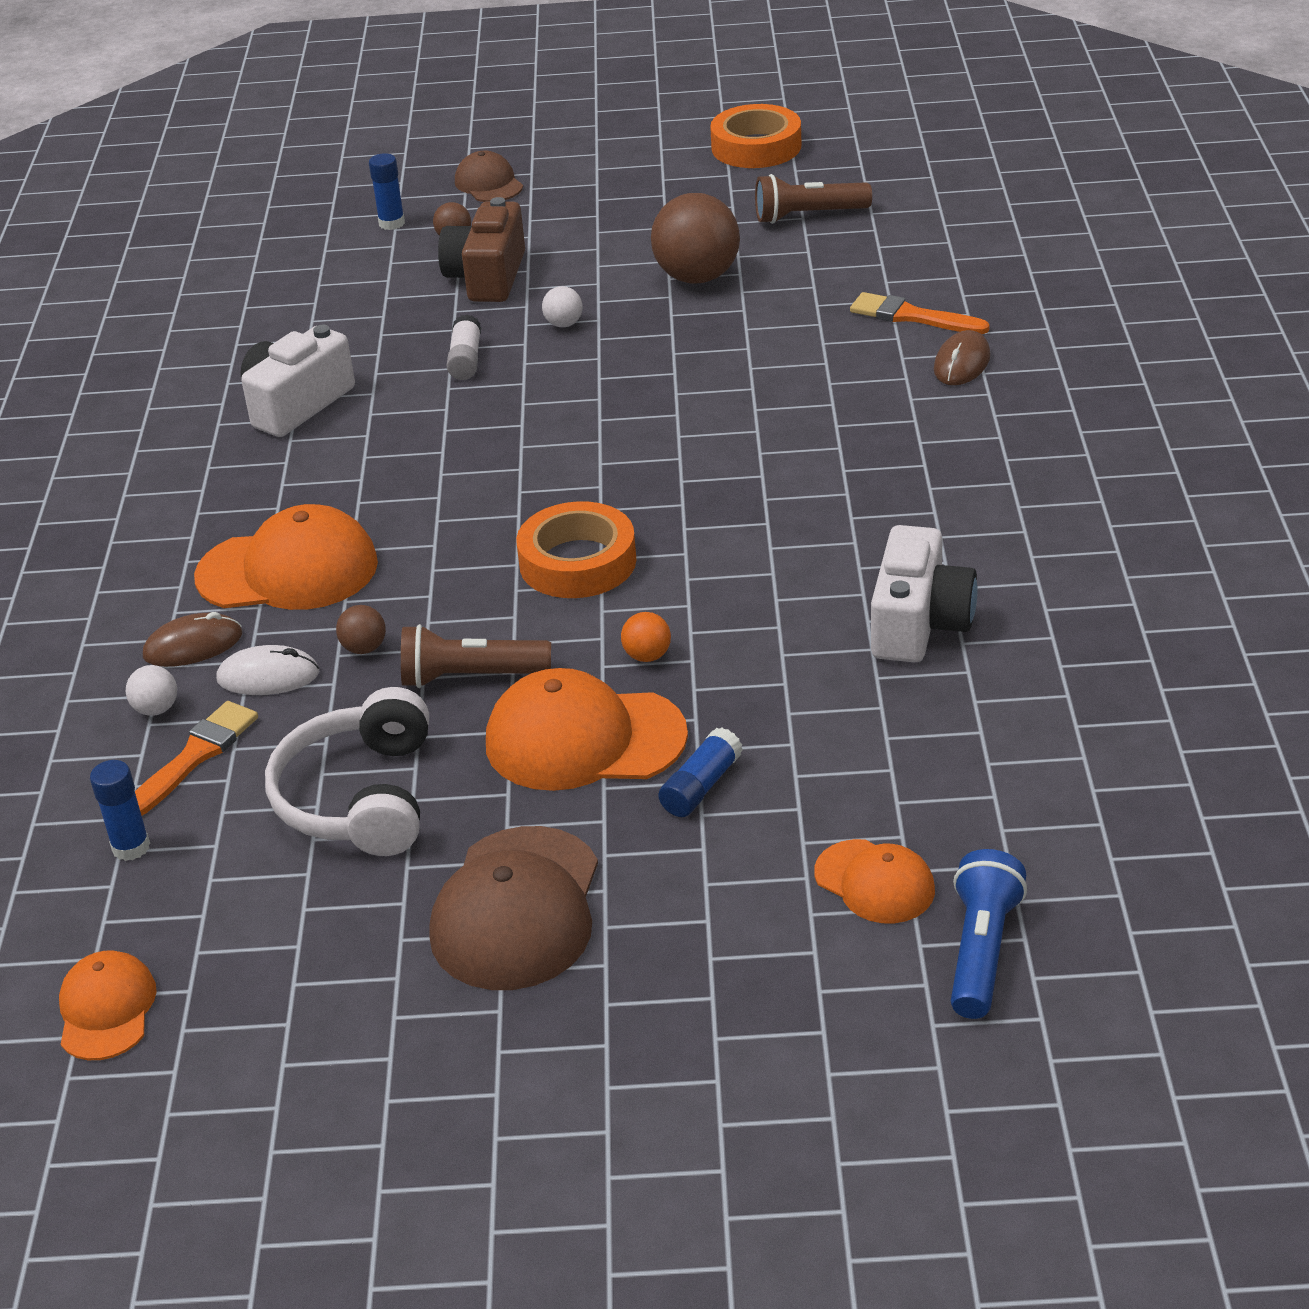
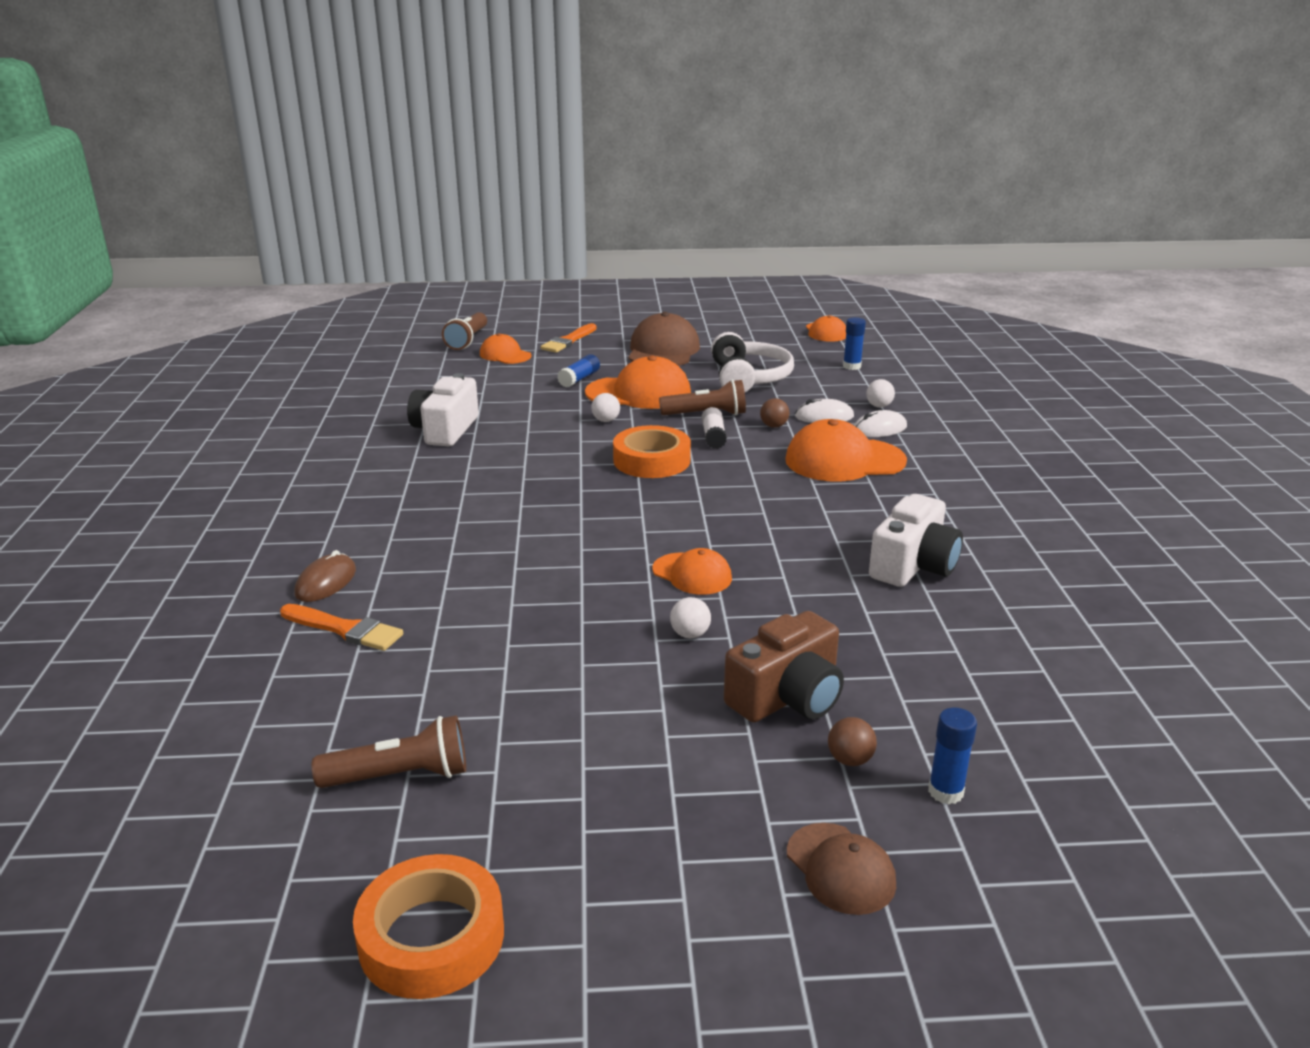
camera: 175 degrees right, 10 degrees down
(193, 645) = (879, 429): brown mouse -> white mouse
(195, 757) = (843, 391): orange brush -> orange brush (568, 341)
(466, 360) = (777, 601): white glue stick -> white glue stick (713, 437)
(487, 277) = (787, 697): brown camera -> brown camera turned 45 degrees clockwise
(550, 386) = (692, 574): none -> orange cap
(647, 656) = (606, 420): orange ball -> white ball
(697, 277) = (551, 686): brown ball -> none
(982, 950) = (467, 341): blue flashlight -> brown flashlight

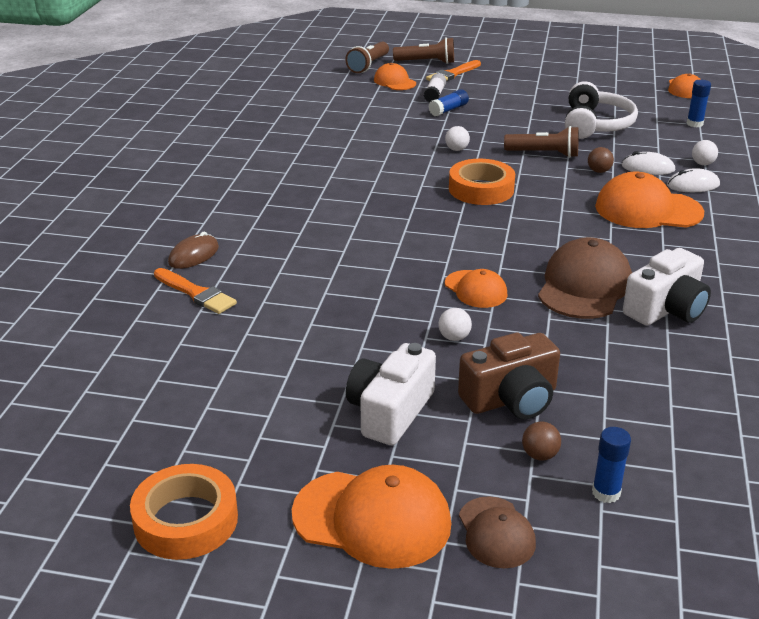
camera: 15 degrees right, 5 degrees up
(401, 776) = (201, 407): brown flashlight -> brown flashlight (427, 62)
(445, 430) = (323, 143): white camera -> white camera (390, 411)
(639, 393) = (494, 128): orange cap -> orange cap (372, 519)
(663, 350) = (530, 91): brown cap -> brown cap (584, 286)
(713, 437) = (542, 175): white glue stick -> white glue stick (434, 95)

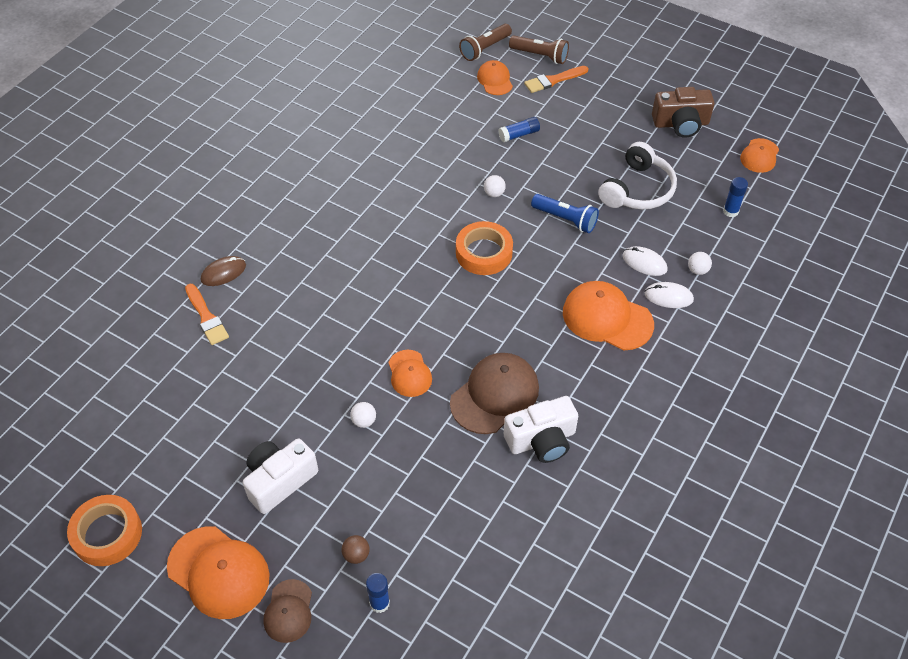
camera: 20 degrees right, 20 degrees up
(434, 95) = (519, 109): white glue stick -> none
(511, 399) = (368, 496): brown camera -> brown camera (681, 124)
(544, 154) = (566, 219): brown flashlight -> blue flashlight
(599, 171) = (598, 256): brown ball -> none

